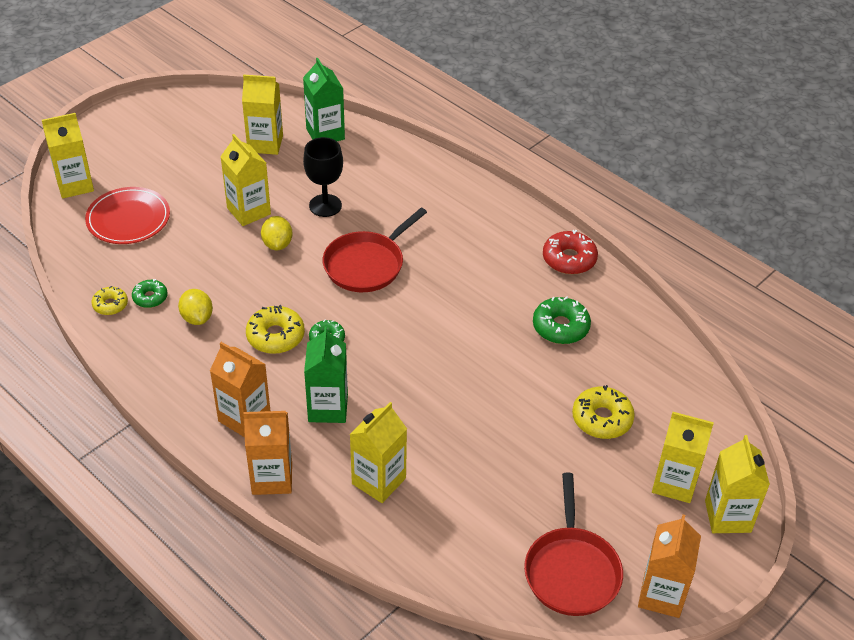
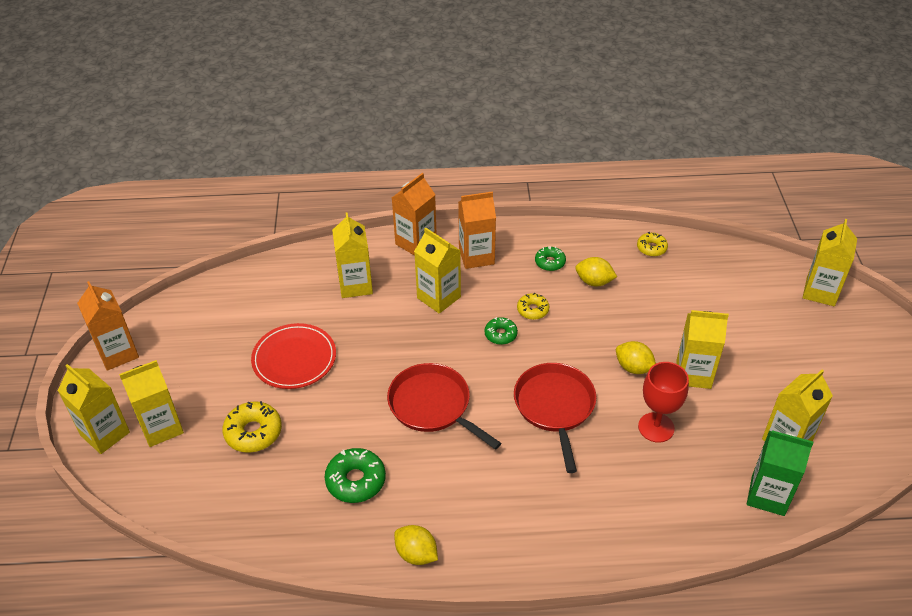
camera: 135 degrees right, 0 degrees up
(128, 219) = (747, 301): red plate -> red plate (294, 358)
(150, 297) = (640, 269): green donut -> green donut (550, 262)
(275, 336) = (532, 310): yellow donut -> yellow donut, size x0.62
(325, 205) = (656, 427): black goblet -> red goblet
(328, 408) = (439, 297): green carton -> yellow carton
(569, 259) = (416, 554): red donut -> yellow lemon
(571, 571) = (187, 325): red pan -> red pan (432, 405)

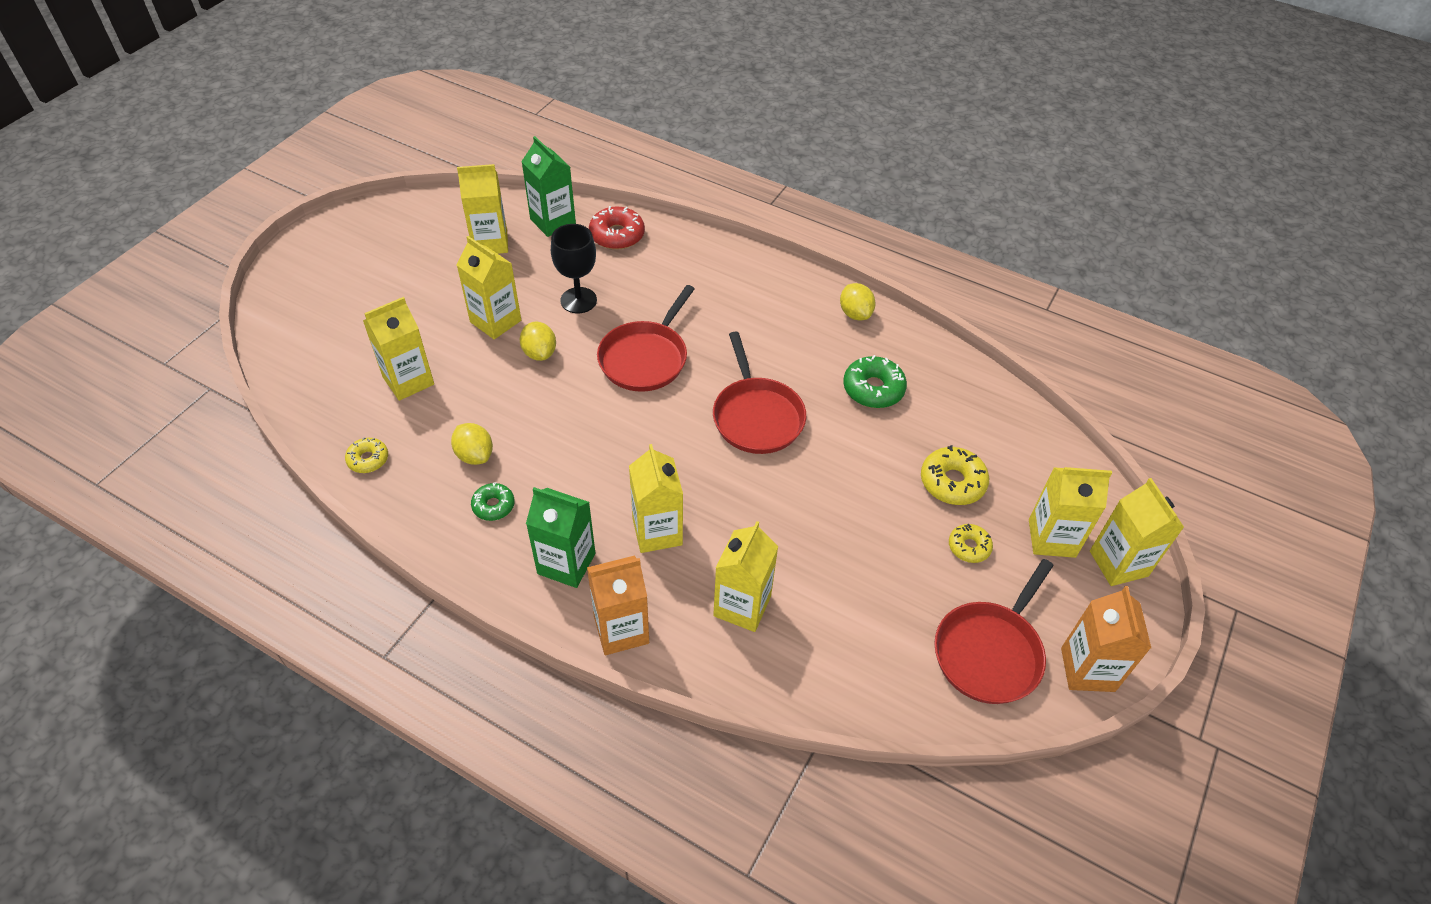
camera: 150 degrees left, 5 degrees up
(186, 333) = (989, 652): none -> red pan
(294, 358) = (870, 543): red plate -> none
(476, 256) = (566, 563): orange carton -> green carton
(500, 334) = (629, 451): green donut -> none
(532, 310) = (571, 459): yellow donut -> yellow donut (969, 547)
(656, 427) = (578, 300): red goblet -> black goblet
(699, 515) = (617, 235): none -> red donut
(820, 292) = (285, 325): yellow carton -> yellow carton (408, 381)

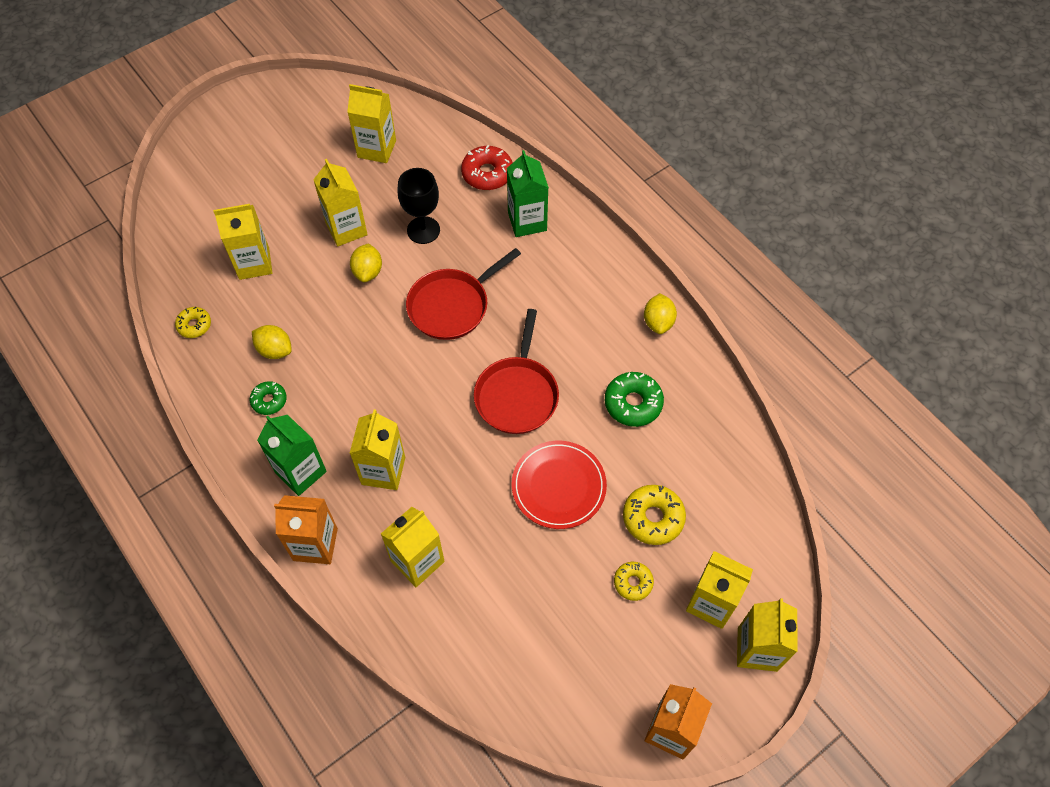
camera: 25 degrees right, 10 degrees up
(475, 455) = (275, 350): yellow lemon -> yellow lemon turned 45 degrees counterclockwise
(553, 222) = (439, 143): green carton -> green carton (527, 221)
(845, 485) = (558, 486): none -> red plate
(989, 652) = (596, 682): red pan -> none

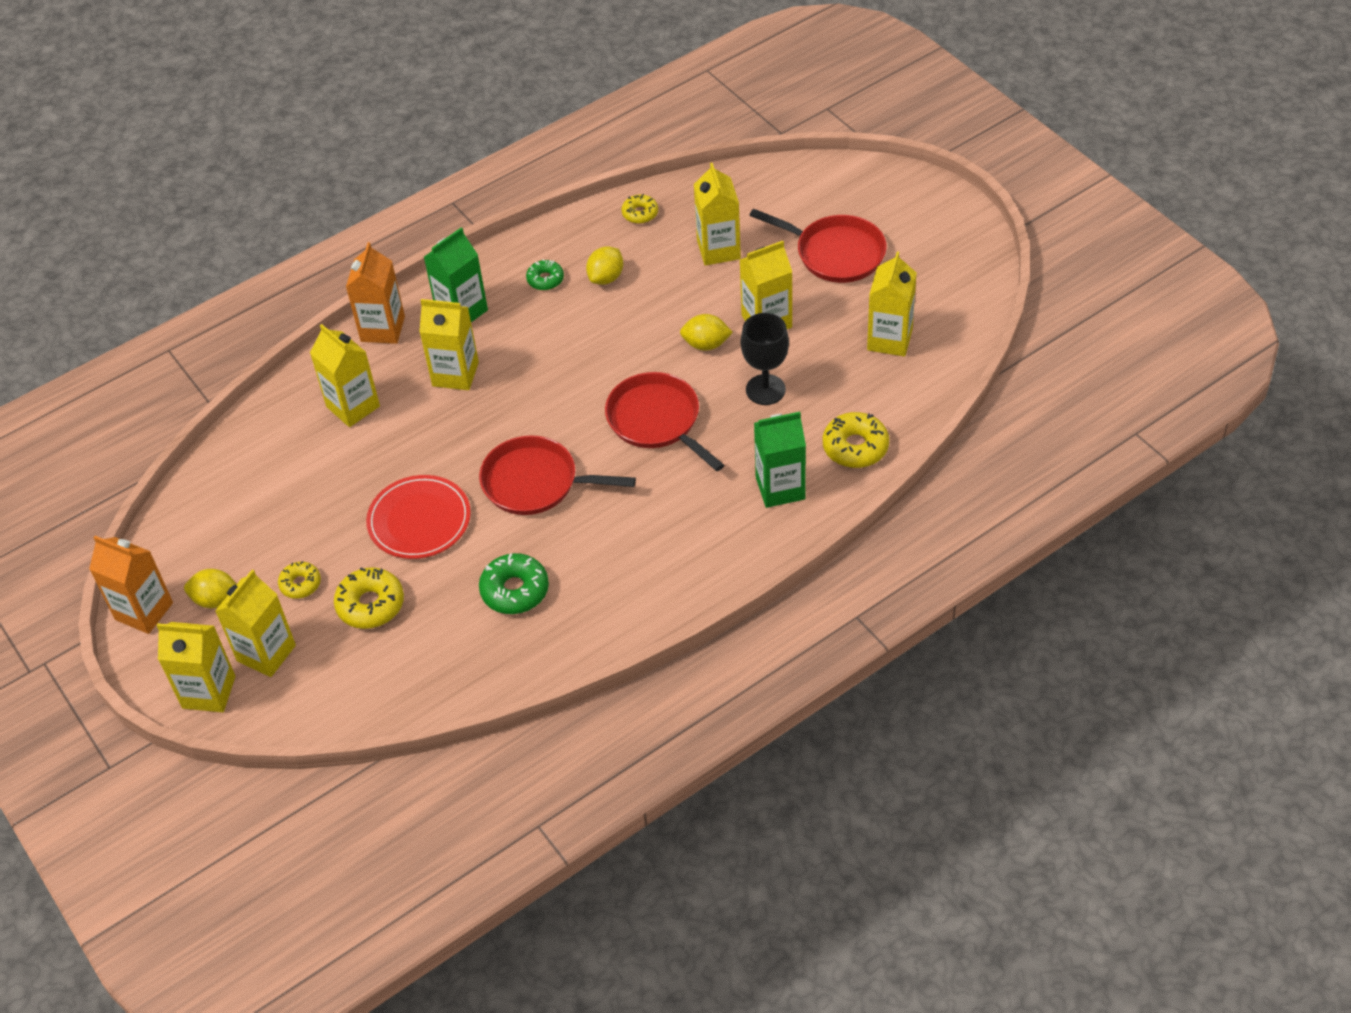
camera: 95 degrees right, 10 degrees down
(273, 180) = (836, 253): none -> red pan
(487, 173) = (855, 447): red donut -> yellow donut
(658, 322) = (625, 619): yellow lemon -> yellow lemon (216, 600)

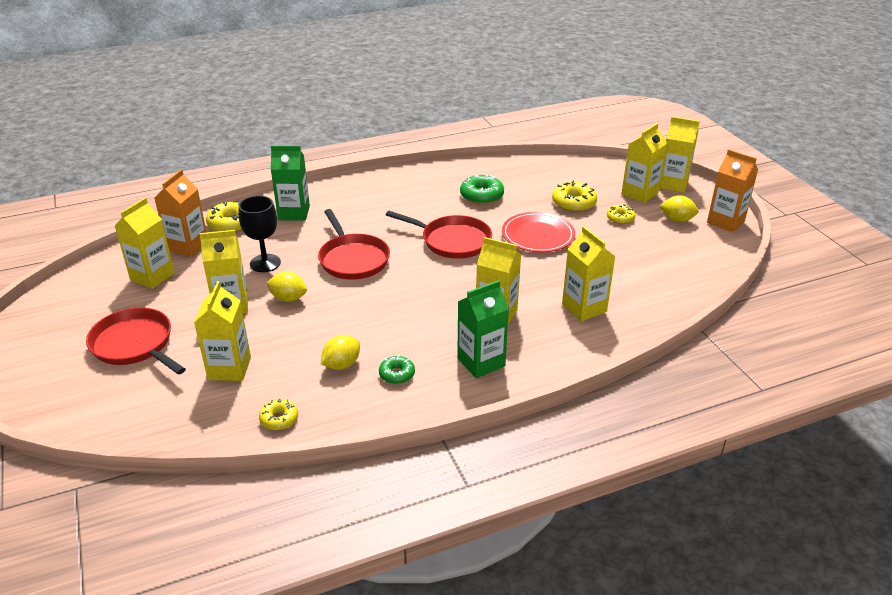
camera: 170 degrees left, 15 degrees down
(382, 329) = (555, 361): orange carton -> orange carton (188, 246)

